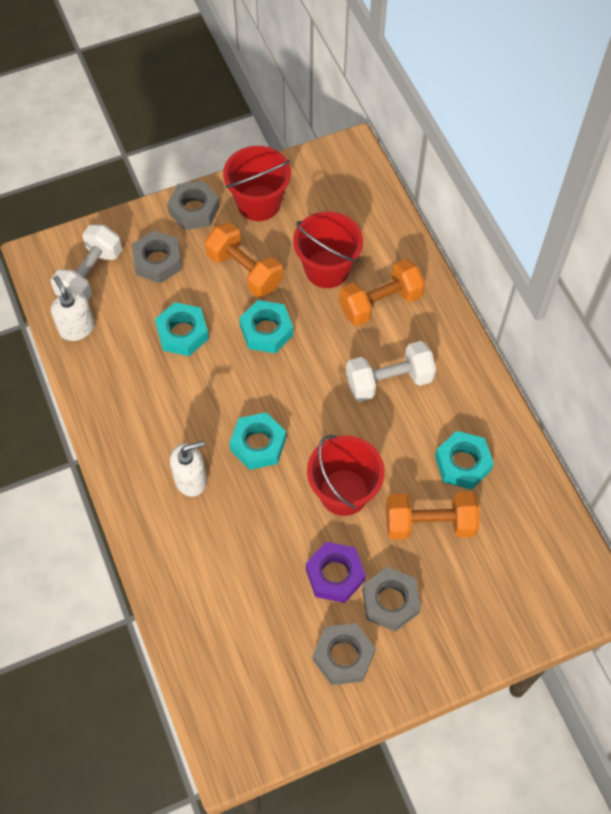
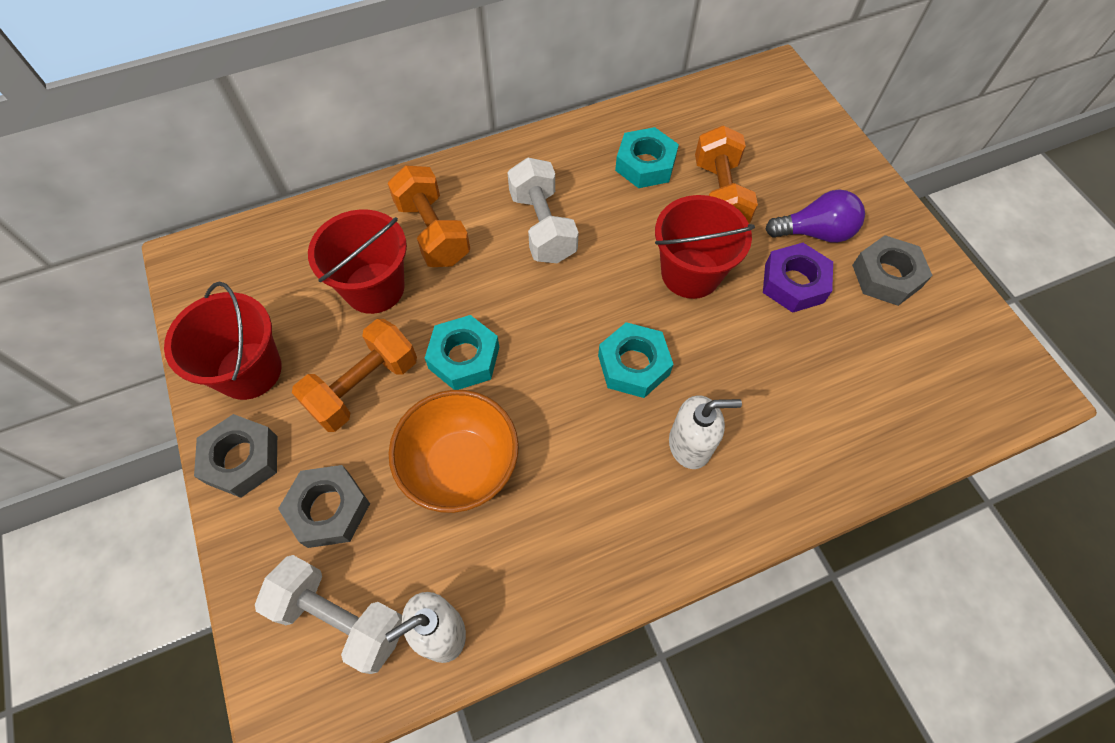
camera: 90 degrees left, 0 degrees up
(182, 333) = (460, 466): turquoise nut -> orange bowl
(191, 479) = (690, 445): white soap dispenser -> white soap dispenser turned 105 degrees clockwise
(390, 601) = (815, 232): grey nut -> purple light bulb

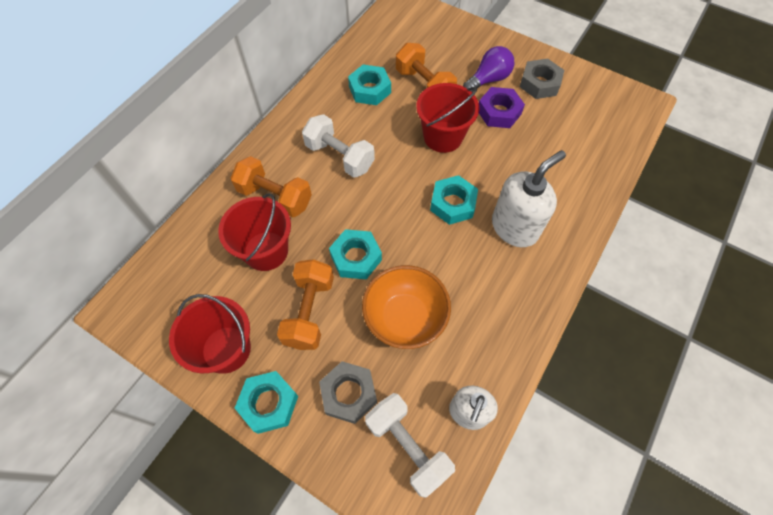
camera: 35 degrees left, 0 degrees up
(242, 459) = (269, 403): grey nut -> turquoise nut
(341, 617) = (407, 446): white dumbbell -> white dumbbell turned 60 degrees clockwise
(690, 445) = (514, 227): white soap dispenser -> white soap dispenser, size x1.51

